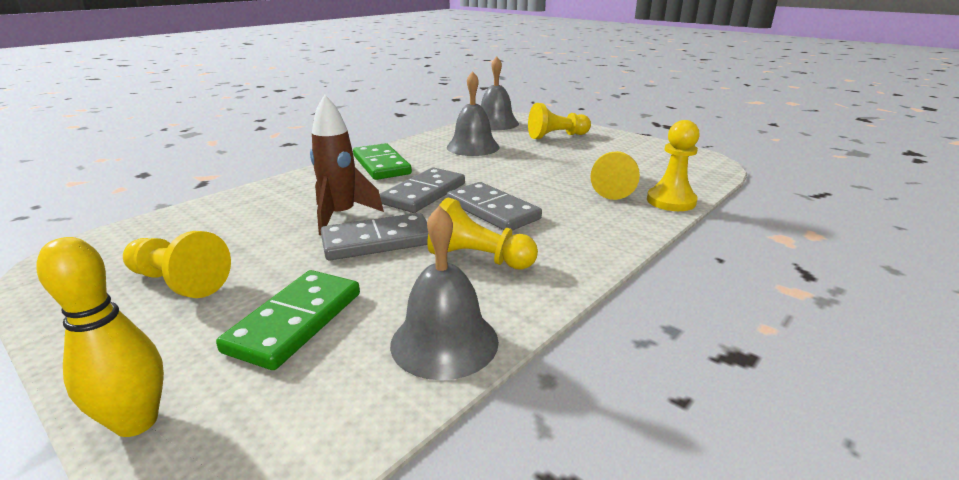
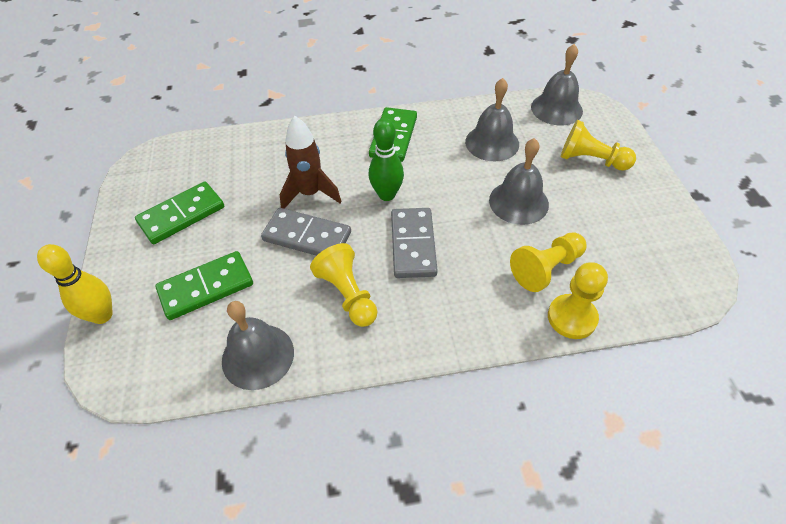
camera: 40 degrees right, 25 degrees up
(179, 282) = (181, 215): yellow pawn -> green domino
(424, 193) = (387, 195): grey domino -> green bowling pin
(540, 165) = (518, 202): none -> grey bell

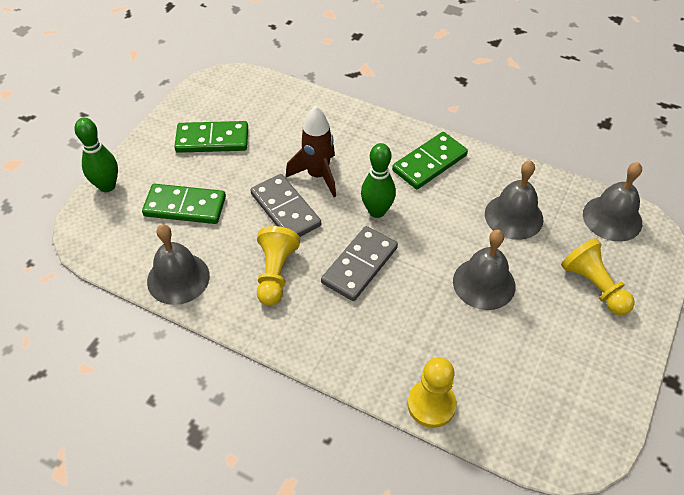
camera: 35 degrees right, 0 degrees up
(102, 315) = (107, 186): yellow bowling pin -> green bowling pin
(546, 268) = (450, 353): yellow pawn -> none

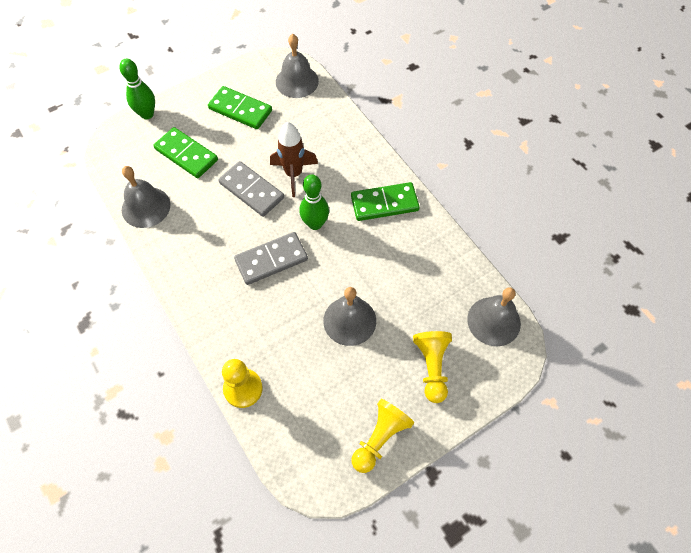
camera: 30 degrees right, 10 degrees up
(275, 273) = (210, 236): yellow pawn -> yellow pawn (380, 438)
(285, 209) = (251, 190): grey domino -> grey domino turned 45 degrees counterclockwise
(513, 216) = (415, 279): grey bell -> grey bell (297, 81)

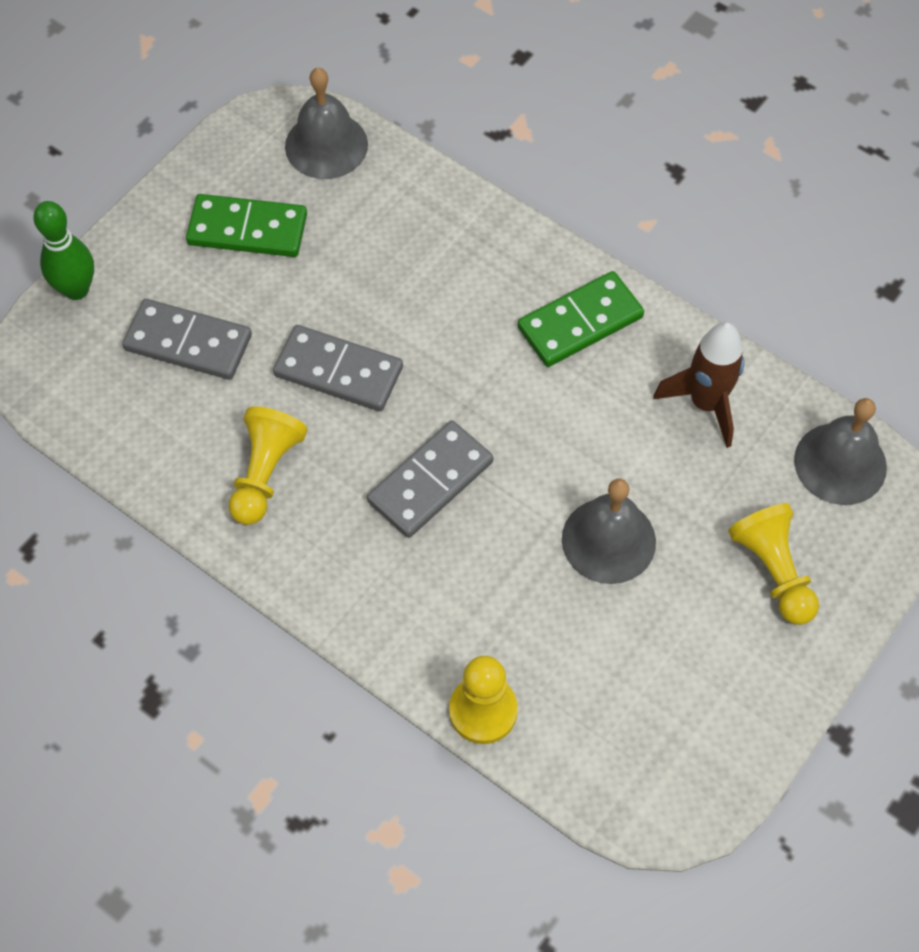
camera: 20 degrees left, 0 degrees up
(146, 207) = (161, 460): grey bell -> none
(186, 154) = (188, 342): green domino -> grey domino
(293, 174) = (399, 319): brown rocket -> brown rocket (706, 403)
(315, 224) = (477, 395): green bowling pin -> none
(380, 438) = (739, 710): yellow pawn -> yellow pawn (265, 473)

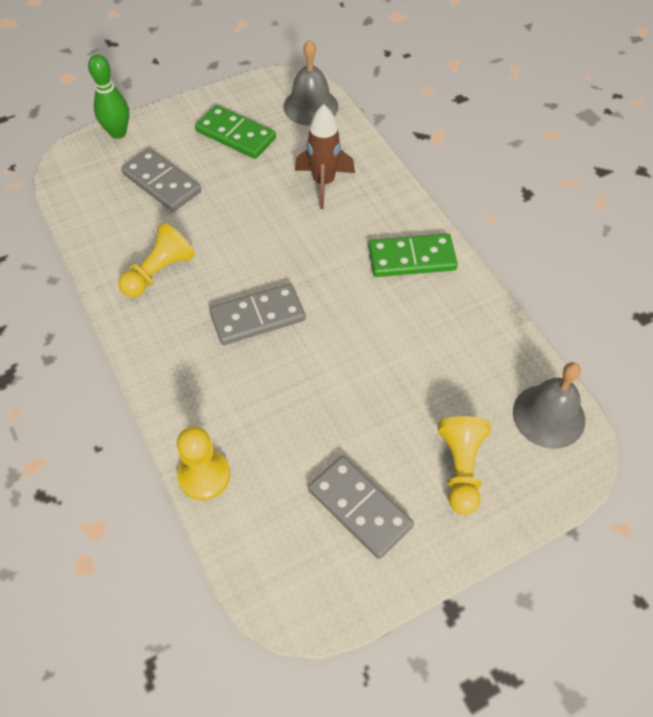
camera: 25 degrees right, 5 degrees down
(338, 371) = (240, 231): grey domino -> grey domino (360, 508)
(608, 540) = (354, 400): grey bell -> none
(706, 403) = (470, 339): brown rocket -> brown rocket (323, 183)

